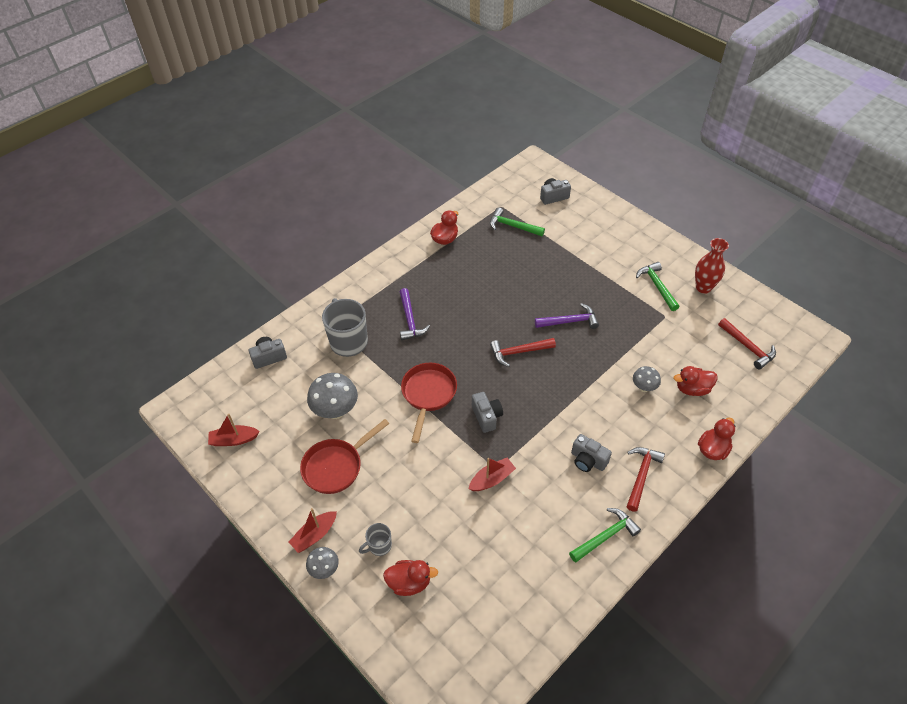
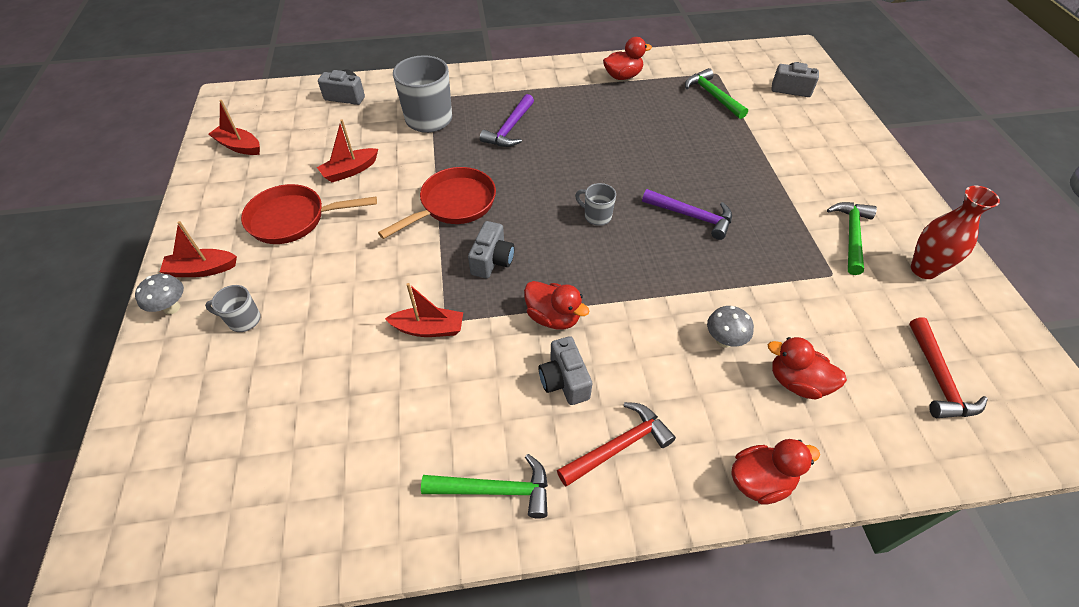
camera: 35 degrees right, 0 degrees up
(336, 411) = (350, 171): grey mushroom -> red boat
(409, 583) = (227, 379): red duck -> red duck (553, 317)
(518, 352) = (596, 216): red hammer -> grey mug

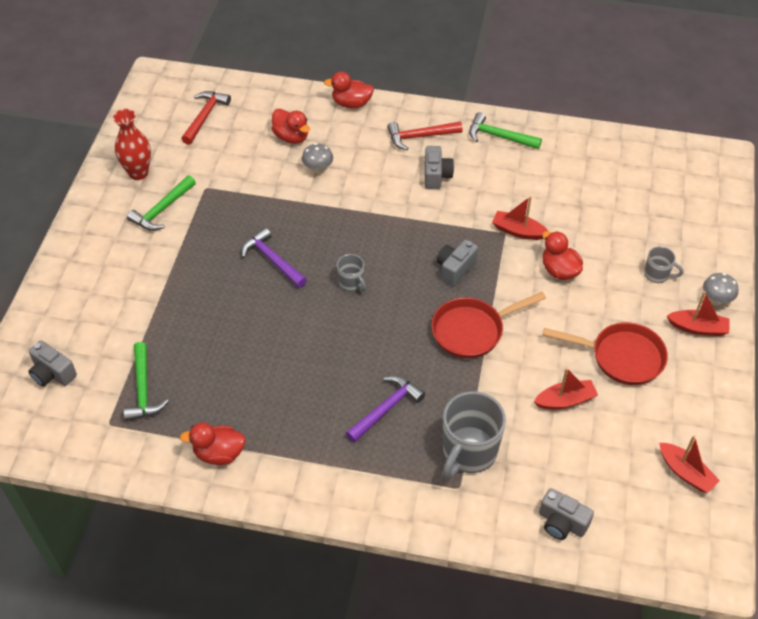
camera: 160 degrees left, 0 degrees up
(553, 317) = (426, 214): red duck -> red duck (559, 270)

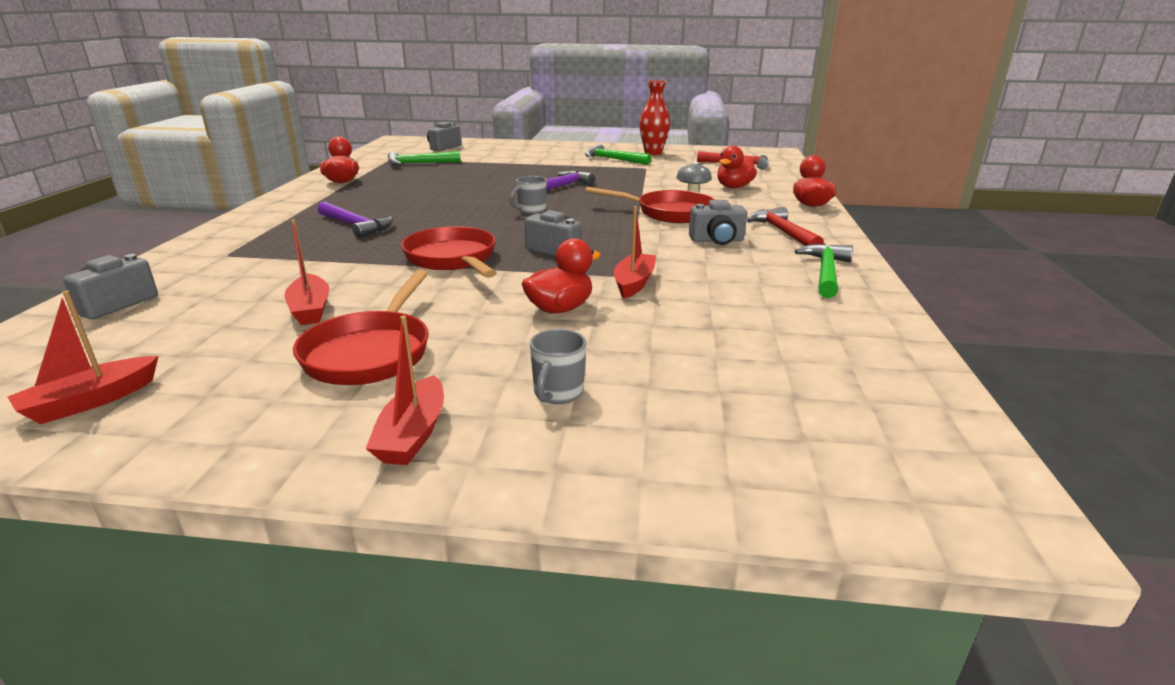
camera: 85 degrees right, 25 degrees down
(365, 192) = (669, 213): none -> red pan
(468, 452) = (270, 258): grey mug -> none
(716, 300) = (486, 464): grey mushroom -> none

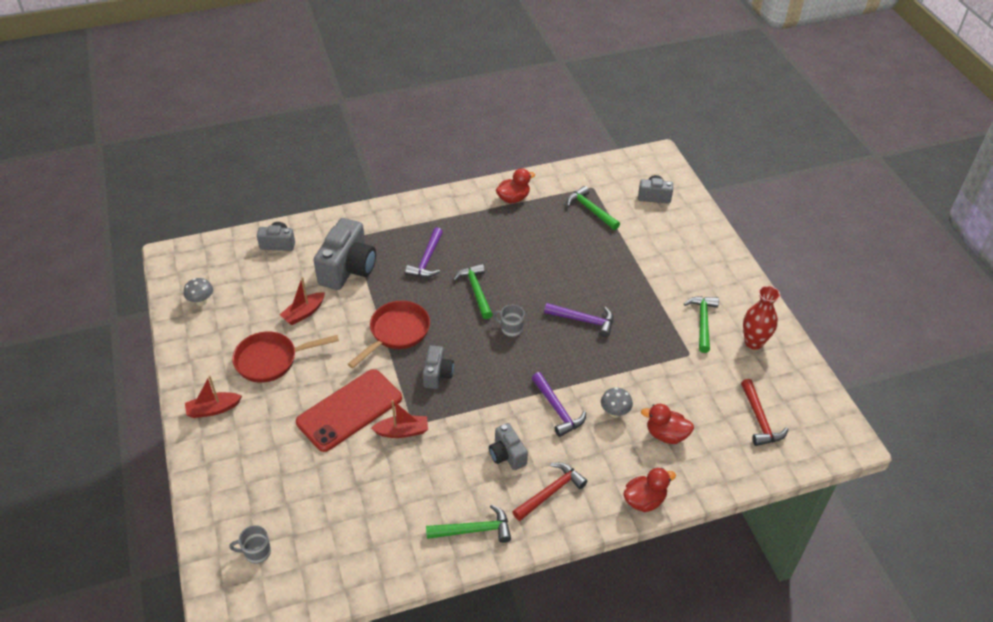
camera: 65 degrees right, 20 degrees up
(91, 401) = (201, 301): red boat -> grey mushroom
(280, 267) = (348, 269): none -> grey camera
(449, 214) = (476, 291): none -> green hammer
(558, 393) = (261, 443): grey mug -> grey mug (256, 552)
(560, 309) = (349, 410): red duck -> red phone
(669, 213) = (557, 410): red pan -> purple hammer

